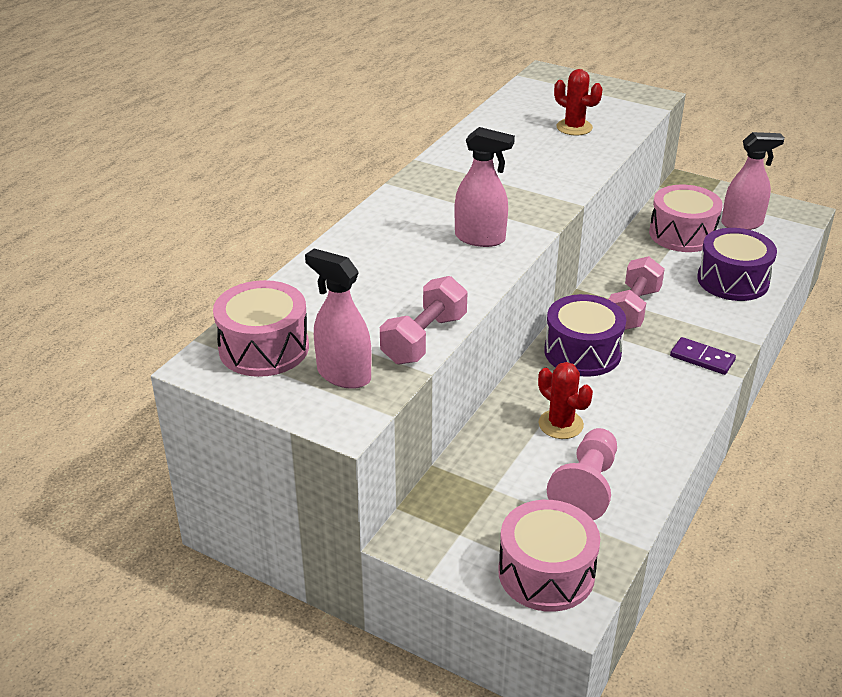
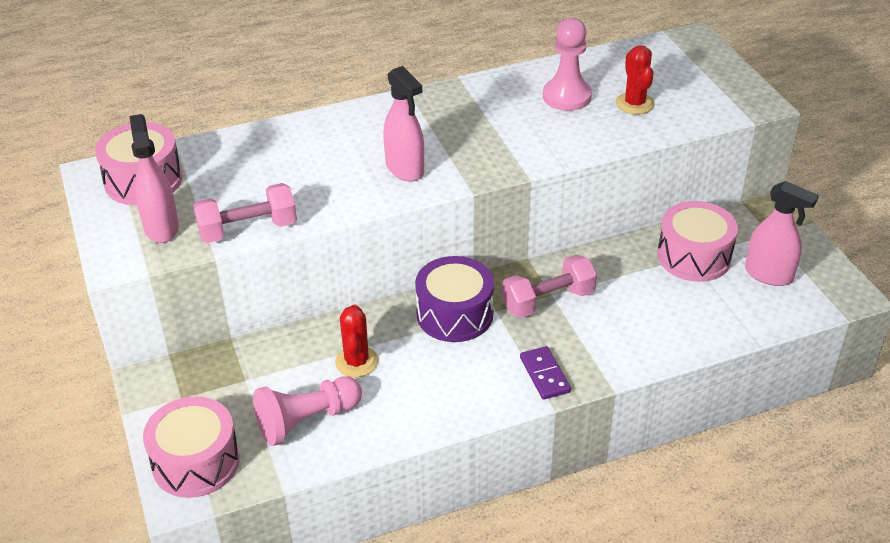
camera: 40 degrees right, 5 degrees up
(520, 141) = (567, 96): none -> pink pawn
(733, 280) = (677, 323): purple drum -> none

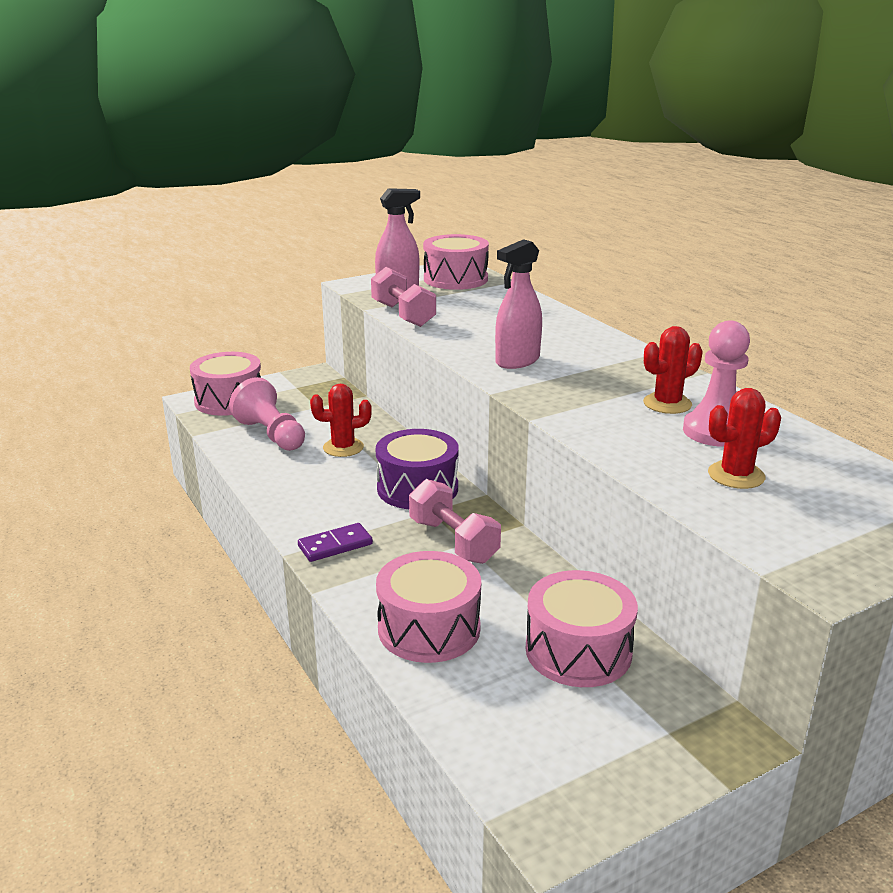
camera: 80 degrees right, 15 degrees down
(515, 107) = (667, 404): none -> red cactus
(666, 327) = (429, 628): none -> pink drum
(769, 275) = (566, 727): pink spray bottle -> none

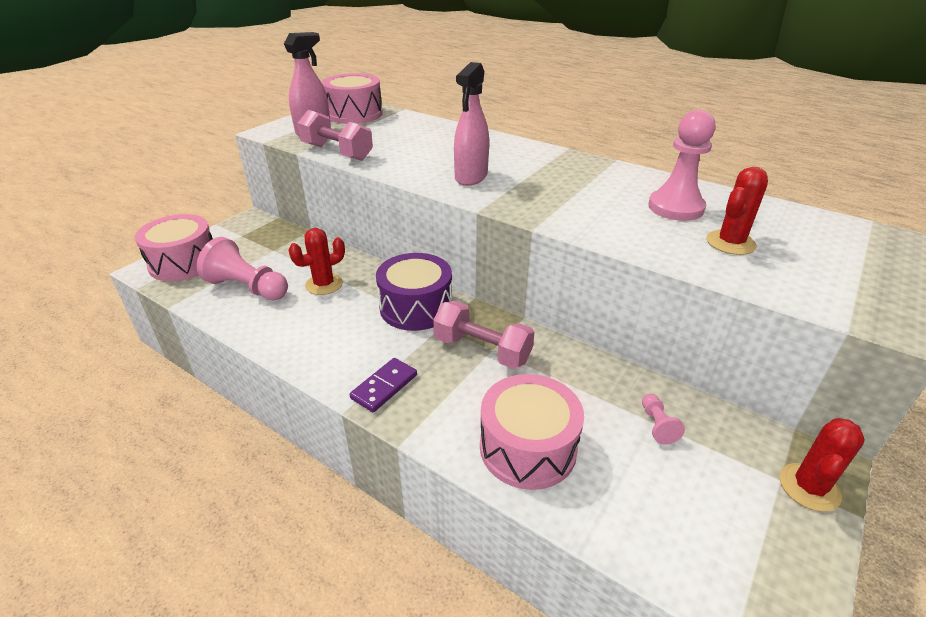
camera: 25 degrees left, 10 degrees up
(578, 651) = (657, 425): pink drum -> pink pawn
(667, 404) = (618, 191): red cactus -> red cactus (809, 487)

